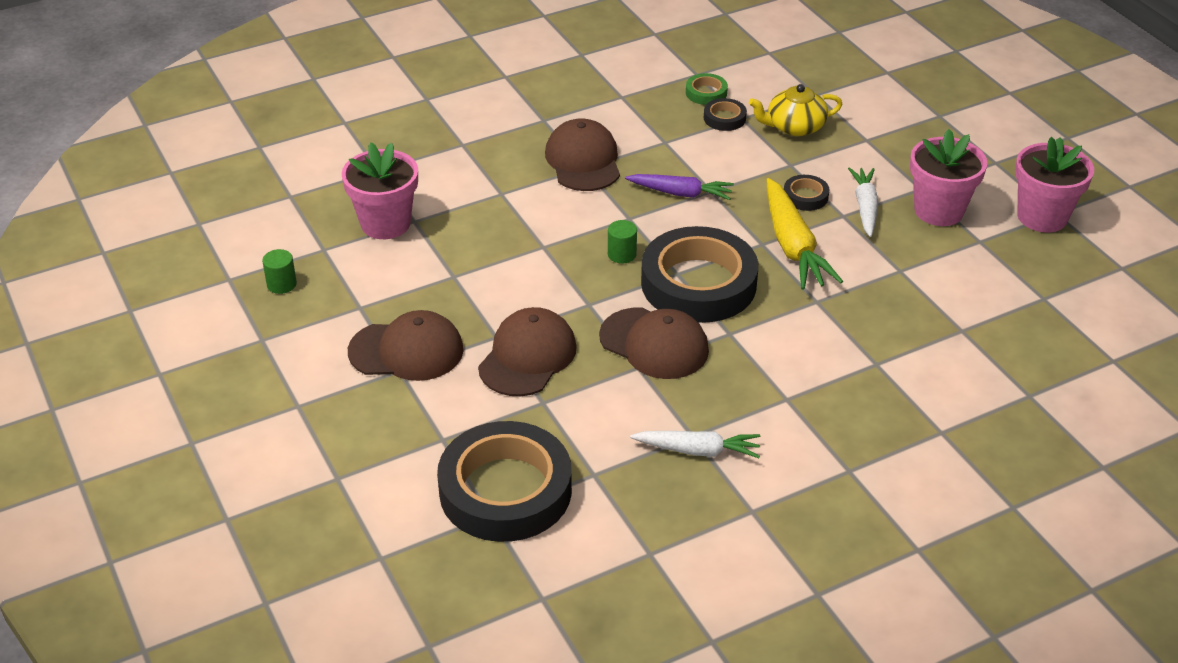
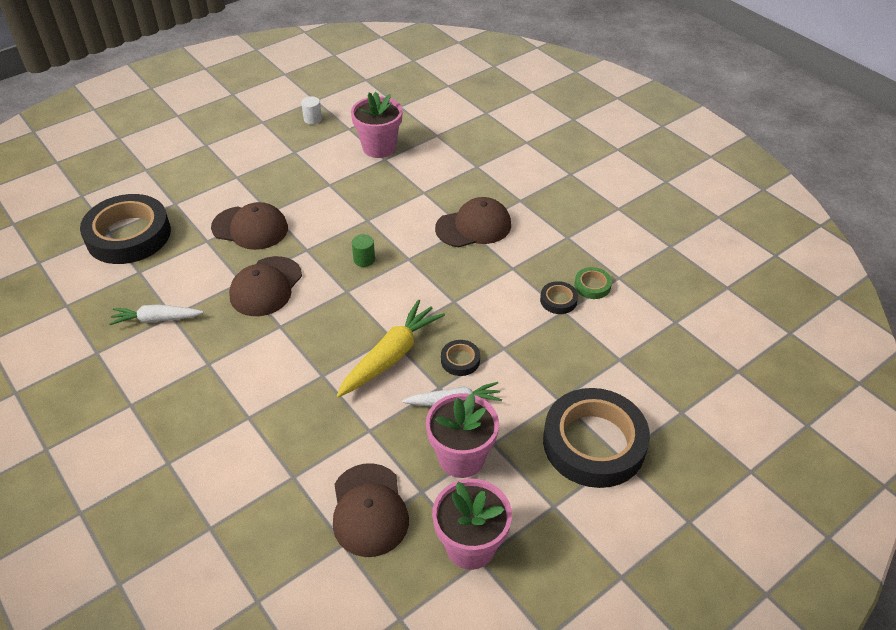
camera: 80 degrees right, 5 degrees up
(281, 284) = (312, 119): green cylinder -> white cylinder
(406, 351) = (254, 176): brown cap -> brown cap (369, 510)
(680, 193) = (446, 283): purple carrot -> none
(698, 283) = (336, 304): black tape -> black tape (594, 443)
(698, 450) = (157, 319): white carrot -> white carrot turned 90 degrees clockwise
(793, 246) = (391, 356): yellow carrot -> yellow carrot turned 150 degrees clockwise
(794, 127) = (561, 347): yellow teapot -> none

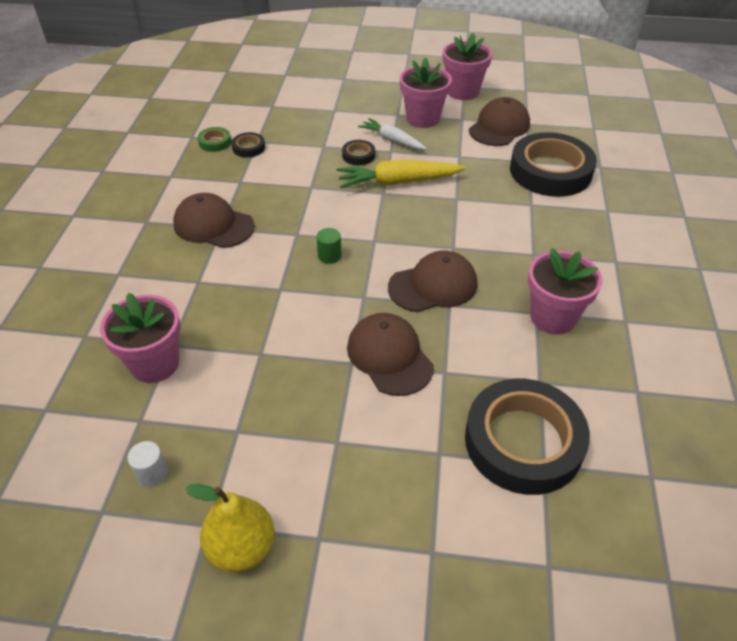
camera: 135 degrees left, 0 degrees up
(157, 319) = (553, 317): white carrot -> pink flower pot
(238, 124) = (241, 548): none -> yellow pear
(594, 443) = (347, 88): black tape -> black tape (550, 171)

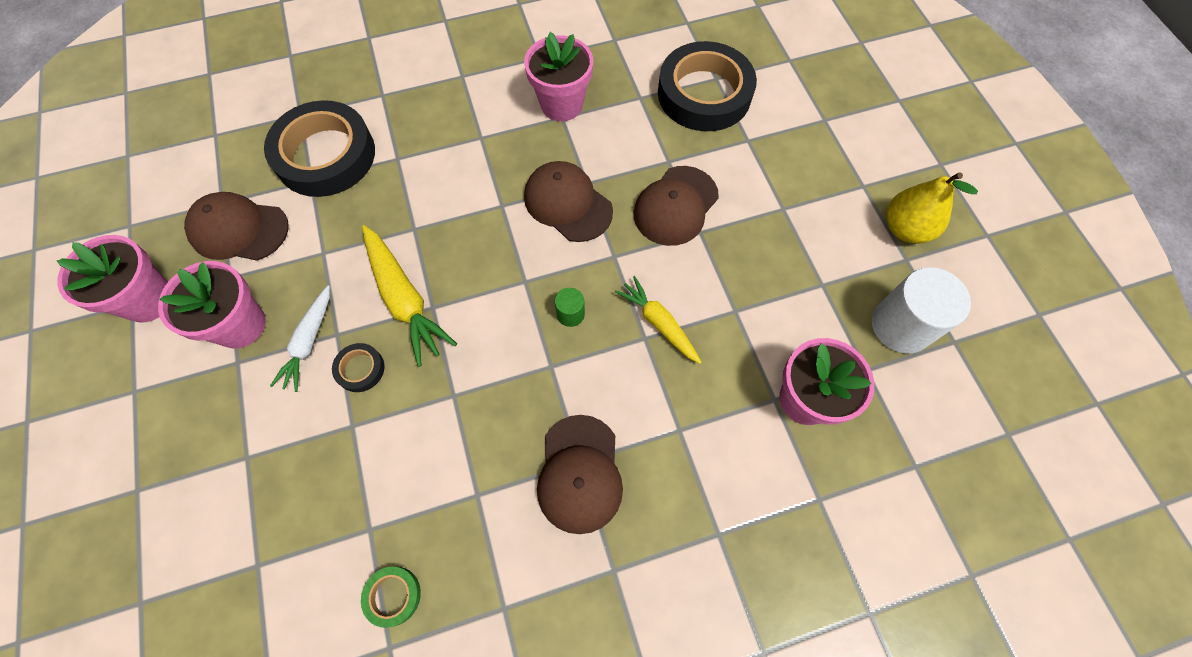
camera: 115 degrees left, 20 degrees up
(152, 473) = (901, 326): white cylinder -> white cylinder, size x2.12
(249, 148) = (390, 532): black tape -> none
(285, 301) = (659, 323): none -> yellow carrot

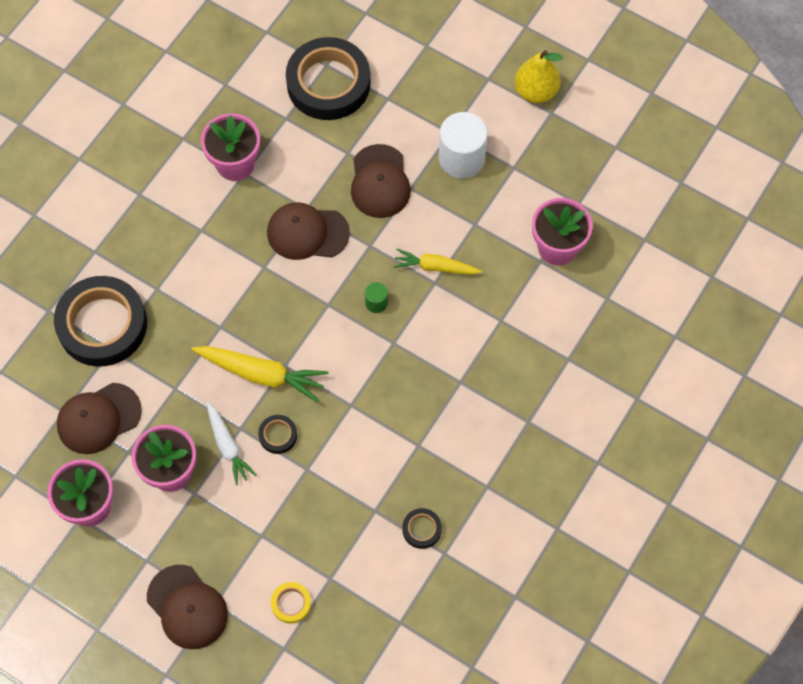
camera: 40 degrees left, 0 degrees up
(196, 558) = (291, 603): none -> yellow tape
(393, 596) = (422, 529): green tape -> black tape
(579, 473) = (466, 388): brown cap -> brown cap (187, 607)
(901, 326) = (578, 160): white cylinder -> white cylinder (461, 158)

